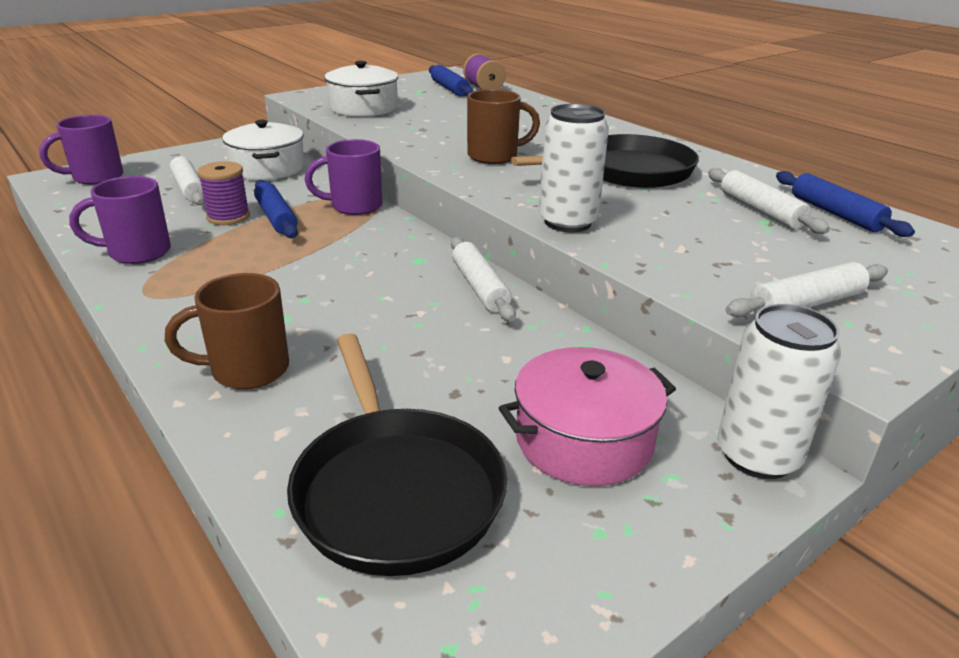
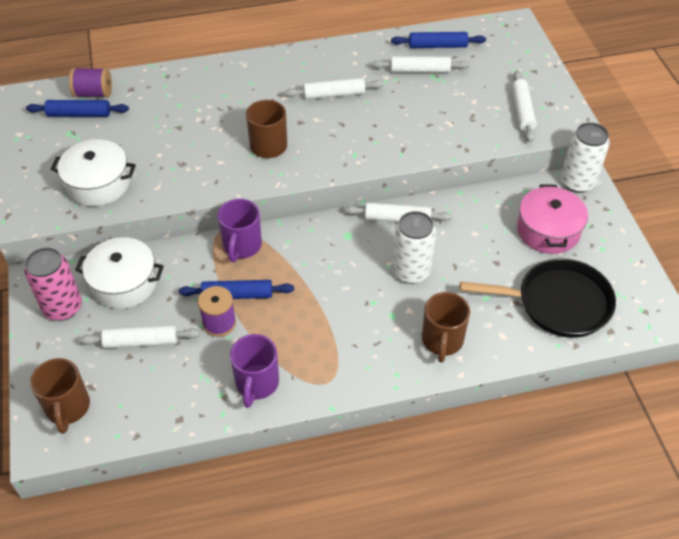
camera: 65 degrees left, 20 degrees up
(95, 177) = (68, 408): purple mug -> brown mug
(224, 153) = (63, 307): none -> pink can
(567, 222) = (396, 152): white can -> white can (411, 271)
(627, 171) = (334, 94): black pan -> white rolling pin

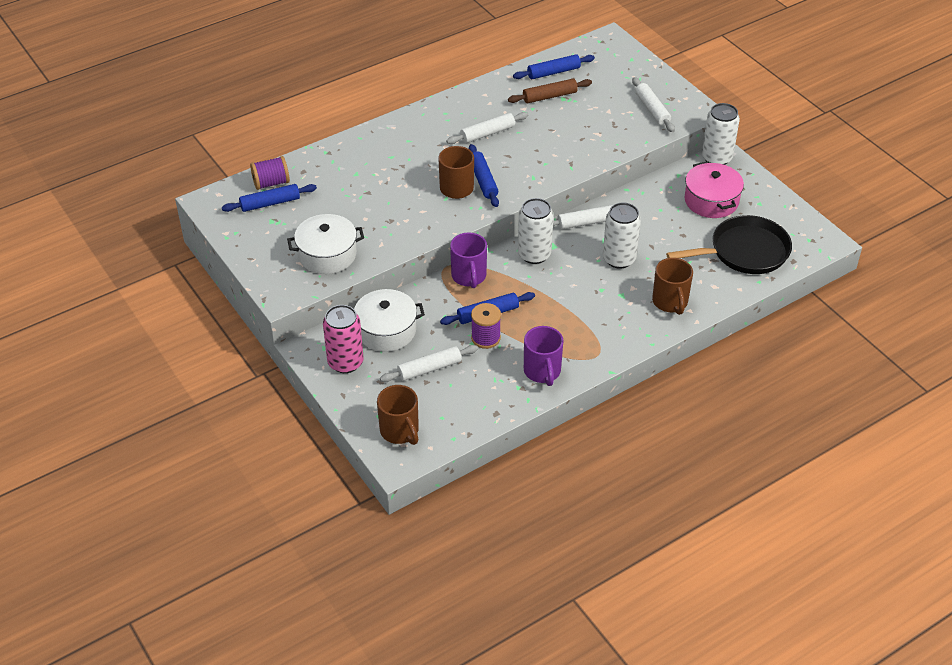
camera: 20 degrees left, 5 degrees down
(300, 144) = (483, 180): none -> blue rolling pin
(323, 240) = (534, 254): none -> white can
(420, 70) = (549, 96): white rolling pin -> brown rolling pin

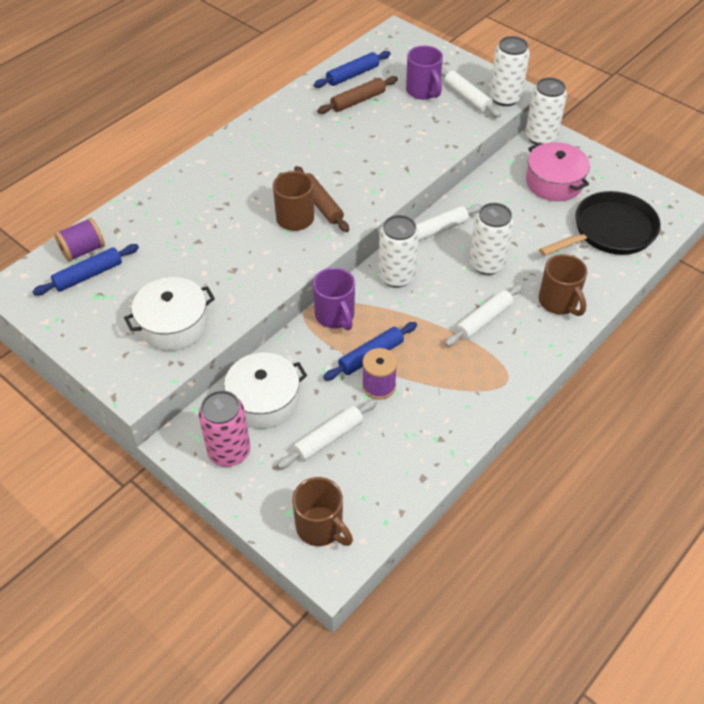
camera: 15 degrees left, 5 degrees up
(483, 180) = (320, 204): blue rolling pin -> brown rolling pin
(487, 133) = (307, 151): white rolling pin -> white rolling pin (483, 320)
(542, 372) = (455, 414): purple mug -> purple mug (423, 91)
(687, 116) = (505, 98): none -> white can

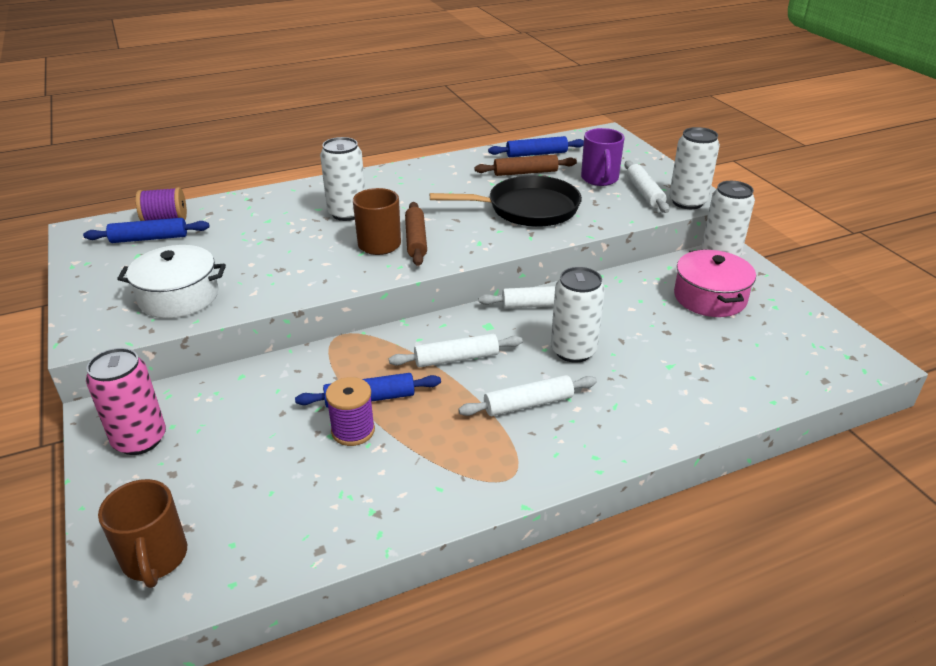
camera: 25 degrees right, 15 degrees down
(264, 401) = (221, 403): white pot -> none
(328, 438) = (252, 464): white rolling pin -> white rolling pin (456, 359)
(335, 316) = (364, 350): purple mug -> none
(396, 276) = (460, 333): white can -> white can (347, 213)
(559, 302) = (637, 415): brown mug -> none
(610, 231) = (753, 361): black pan -> black pan (527, 209)

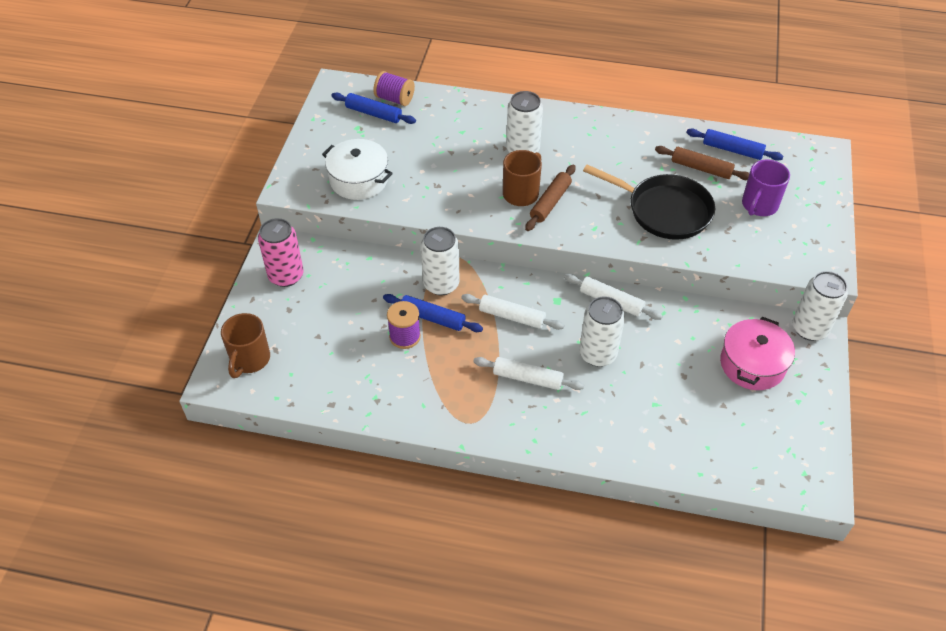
camera: 35 degrees right, 15 degrees up
(644, 193) = (782, 240): white rolling pin -> none
(687, 202) = (810, 268): white can -> white can (441, 284)

